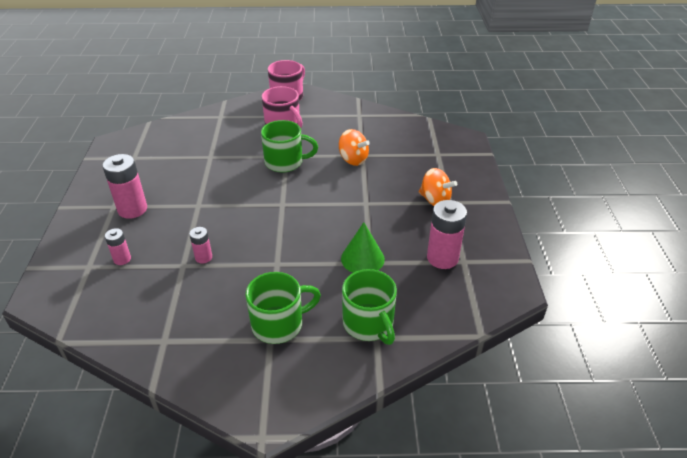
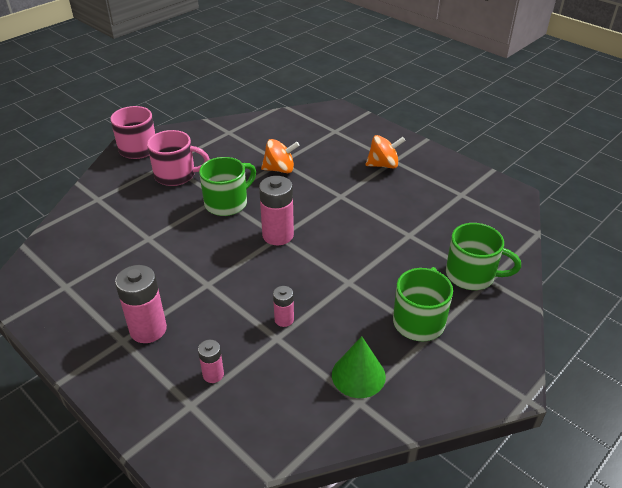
camera: 45 degrees left, 0 degrees up
(362, 258) = (400, 236): green cone -> green cone (358, 375)
(442, 258) = (447, 201): pink battery -> pink battery (278, 235)

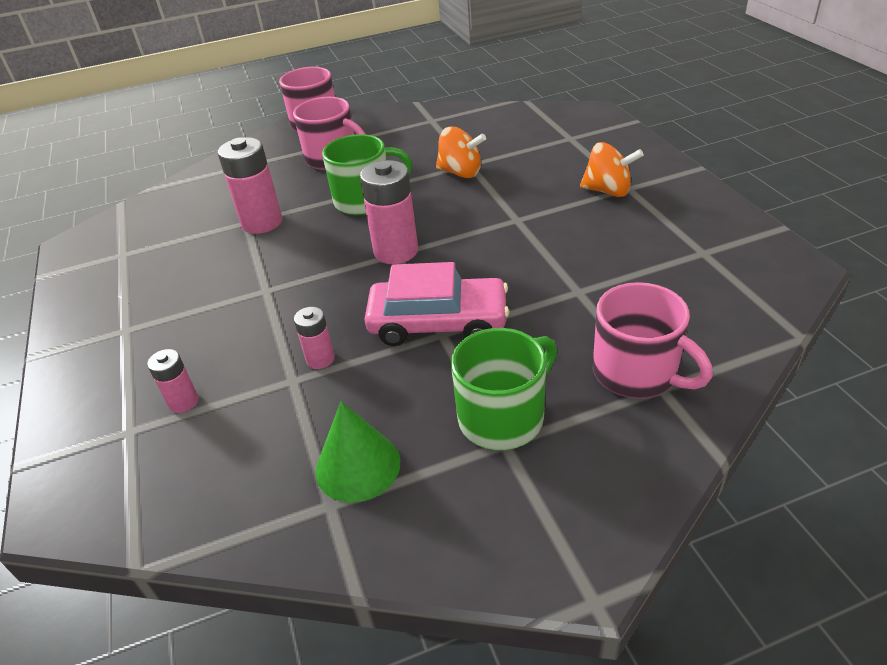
camera: 30 degrees right, 0 degrees up
(148, 329) = (160, 325): pink battery -> pink battery (262, 222)
(341, 275) = (438, 322): none -> pink car
(472, 275) = (637, 373): green mug -> pink mug

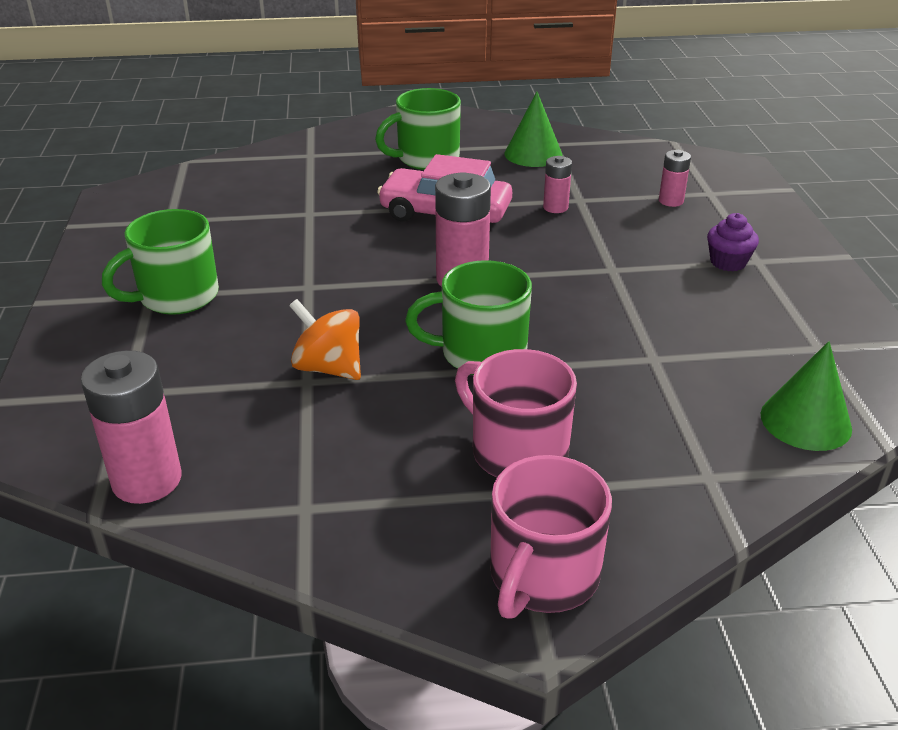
camera: 170 degrees left, 5 degrees down
(155, 321) = (728, 262): none -> purple cupcake
(161, 205) = (805, 421): none -> green cone
(262, 222) = (629, 352): pink battery -> pink battery (147, 480)
(608, 191) = (176, 296): orange spinning top -> green mug
(637, 373) = (317, 163): pink mug -> none

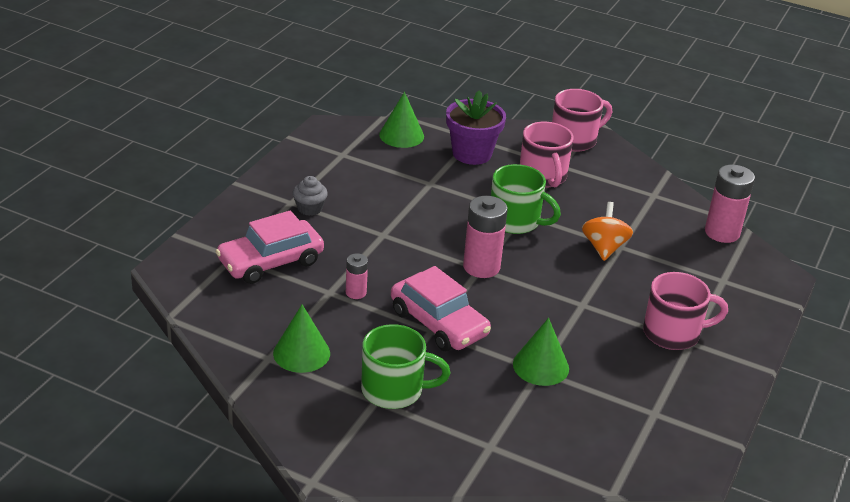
camera: 150 degrees left, 0 degrees up
(176, 296) = (673, 333): green mug -> pink mug
(310, 216) = (540, 366): none -> green cone
(328, 368) = (604, 248): orange spinning top -> orange spinning top turned 150 degrees counterclockwise
(667, 440) = (472, 153): none -> purple flower pot
(671, 201) = (270, 262): pink battery -> pink car
(728, 262) = (309, 208): purple cupcake -> grey cupcake

